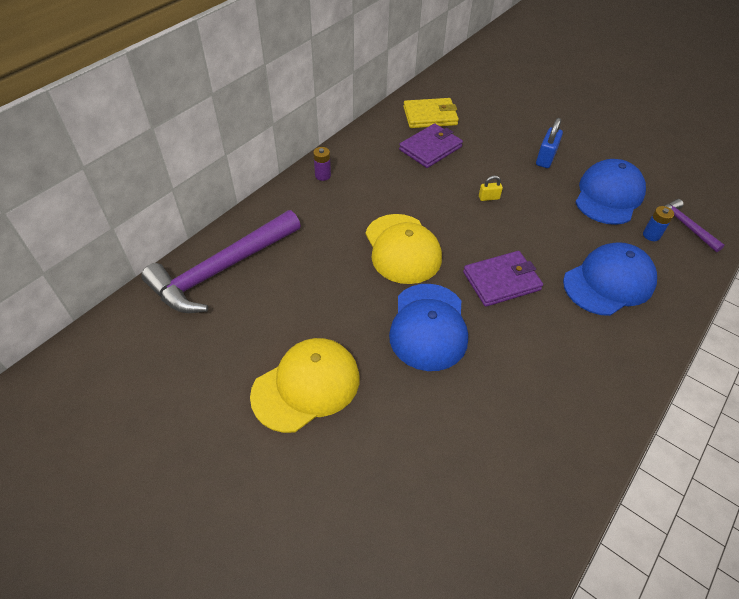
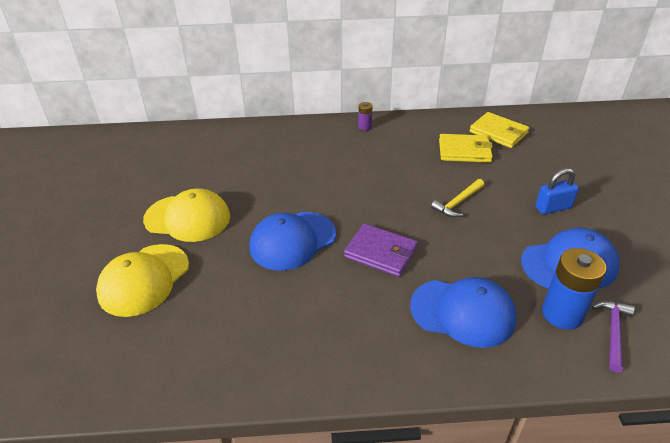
camera: 50 degrees right, 10 degrees down
(222, 270) = (237, 140): purple hammer -> none
(402, 249) = (347, 192): yellow cap -> yellow cap (144, 279)
(430, 148) = (464, 151): purple wallet -> yellow wallet
(489, 198) = (458, 203): yellow padlock -> yellow hammer
(651, 235) = (562, 314): blue battery -> blue battery, size x2.01

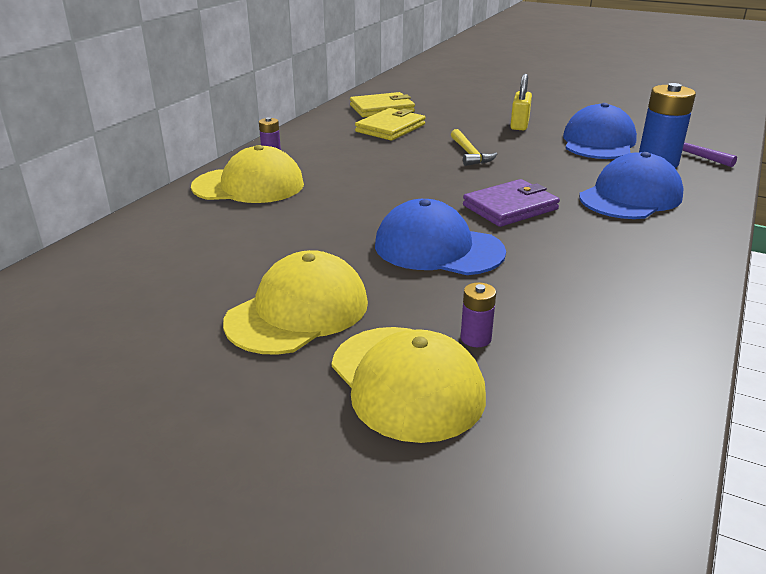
camera: 60 degrees left, 10 degrees down
(197, 291) = (475, 338): none -> purple battery
(292, 241) = (438, 248): blue cap -> blue cap turned 120 degrees clockwise
(314, 139) = (249, 185): none -> yellow cap
(553, 207) = (519, 125): blue padlock -> yellow padlock

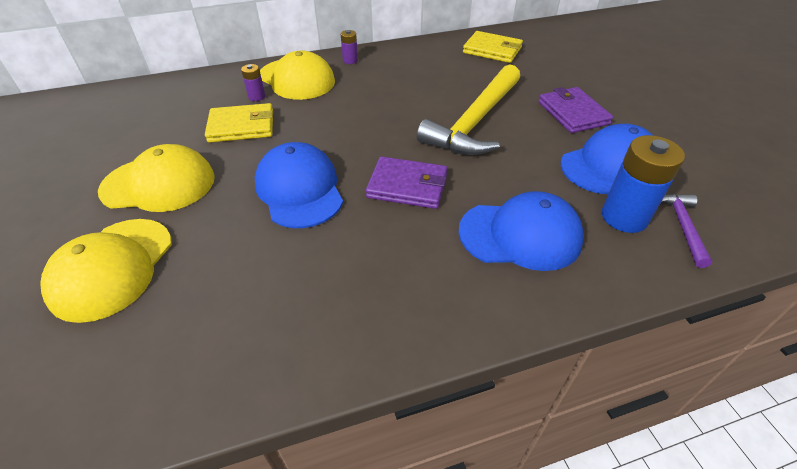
camera: 45 degrees right, 15 degrees up
(390, 128) = (464, 71): yellow wallet -> yellow wallet (242, 126)
(469, 154) = (475, 122): yellow hammer -> yellow hammer, size x2.12
(475, 338) = (190, 269): purple battery -> purple battery (257, 97)
(519, 125) = (573, 113): yellow padlock -> purple wallet

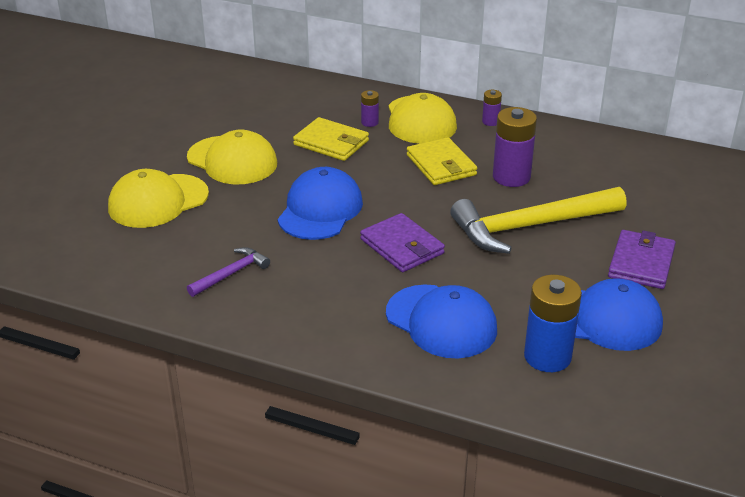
camera: 40 degrees right, 10 degrees down
(415, 92) = (511, 177): none -> purple battery
(492, 50) = (654, 169): yellow wallet -> yellow wallet (441, 165)
(682, 226) = (588, 389): purple hammer -> purple hammer (231, 274)

